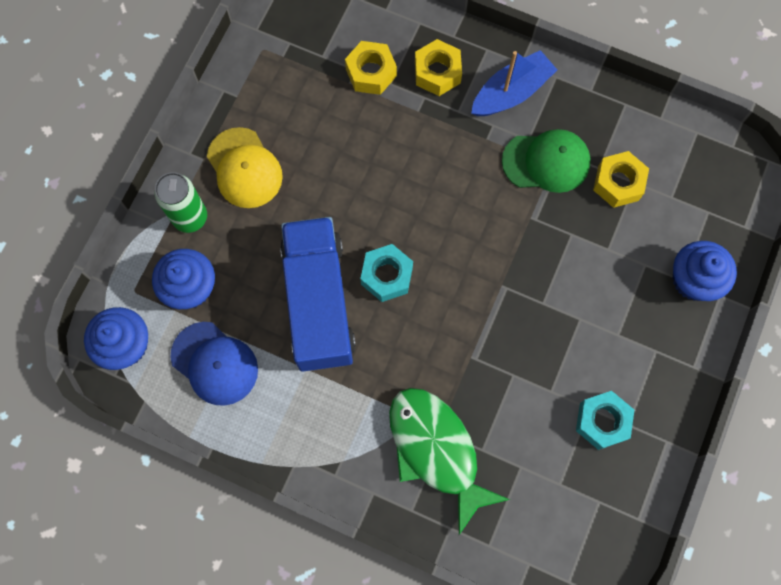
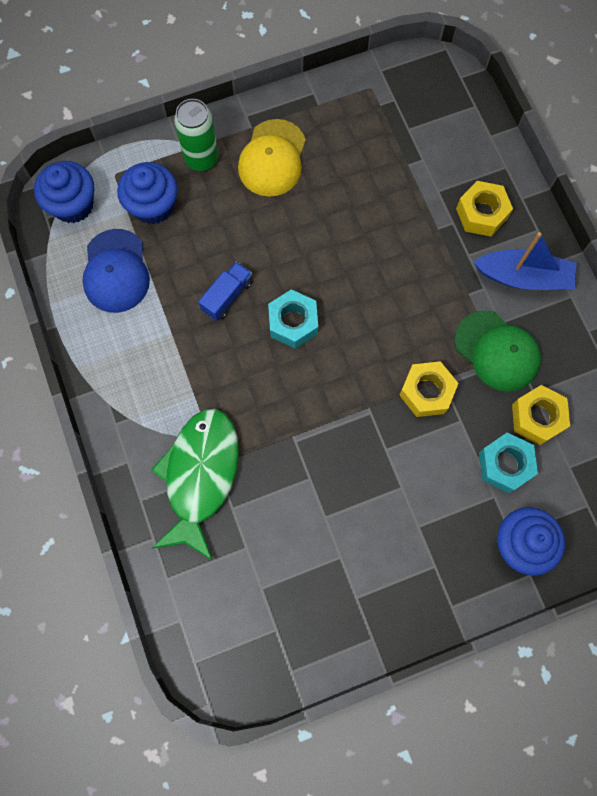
camera: 45 degrees right, 0 degrees up
(319, 302) = (227, 296): blue truck -> blue truck, size x0.42
(371, 72) = (431, 171): yellow nut -> yellow nut (426, 392)
(602, 421) = (339, 576): turquoise nut -> turquoise nut (505, 465)

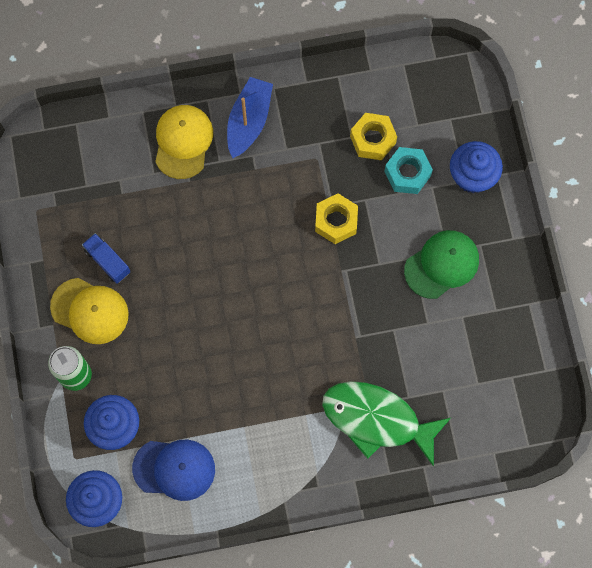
camera: 80 degrees left, 0 degrees up
(227, 296) = (218, 372): blue truck -> blue truck (107, 261)
(293, 322) = (254, 319): turquoise nut -> none
(481, 213) = (183, 142): yellow nut -> yellow cap
(497, 351) = (310, 158): green cap -> green cap (442, 265)

